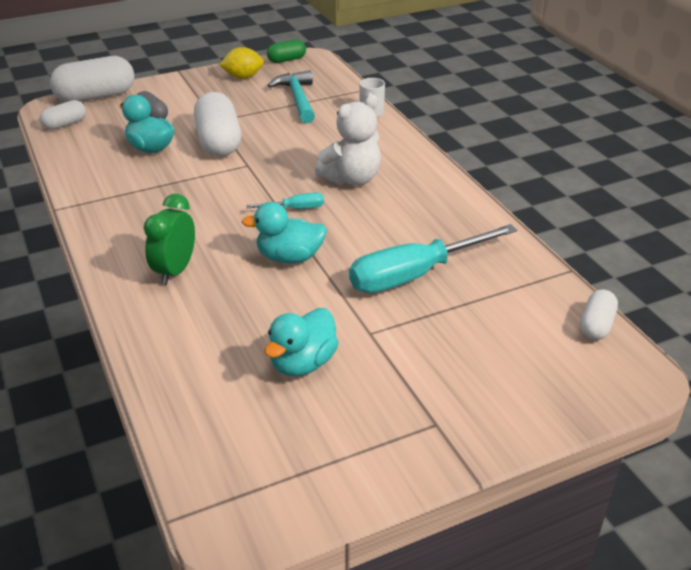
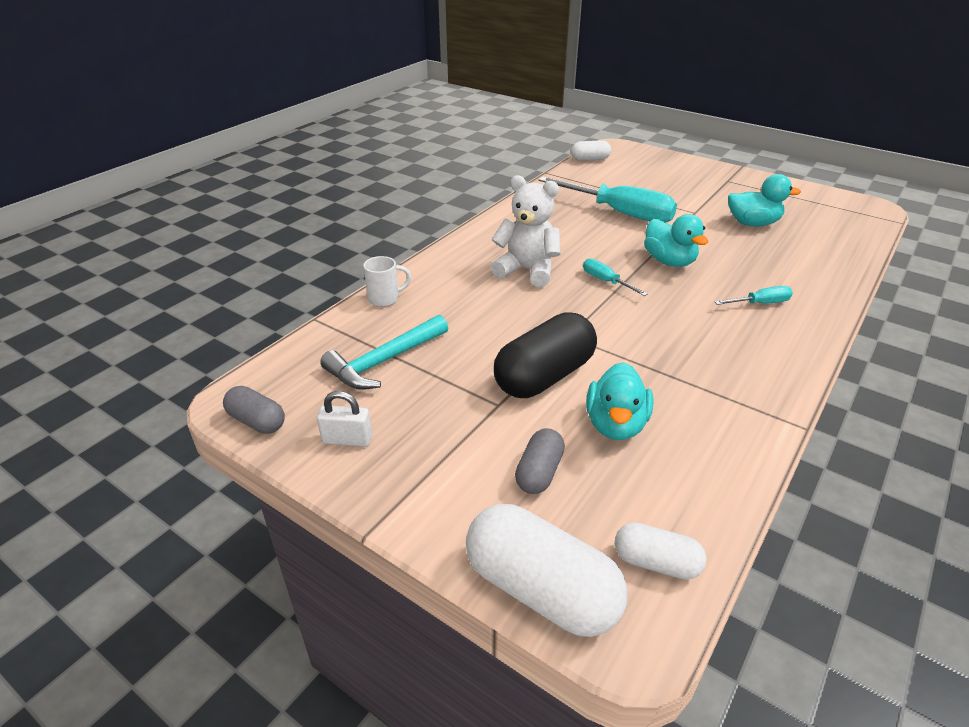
camera: 120 degrees left, 0 degrees up
(175, 271) = (760, 303): green clock -> turquoise screwdriver
(219, 142) = (544, 376): white capsule -> black capsule
(243, 77) = (347, 440): yellow lemon -> white padlock
(286, 60) = (257, 421): green capsule -> grey capsule

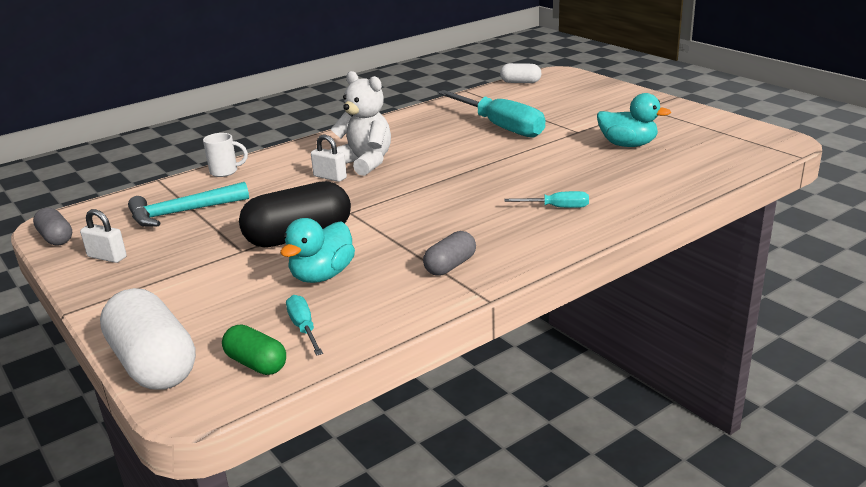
camera: 20 degrees right, 10 degrees down
(507, 293) = (330, 177): none -> white padlock
(539, 472) = (227, 296): grey capsule -> grey capsule (450, 266)
(606, 281) = (427, 177): turquoise screwdriver -> turquoise screwdriver (303, 328)
(656, 562) = (256, 363): white capsule -> green capsule
(669, 261) = (505, 168): turquoise duck -> none

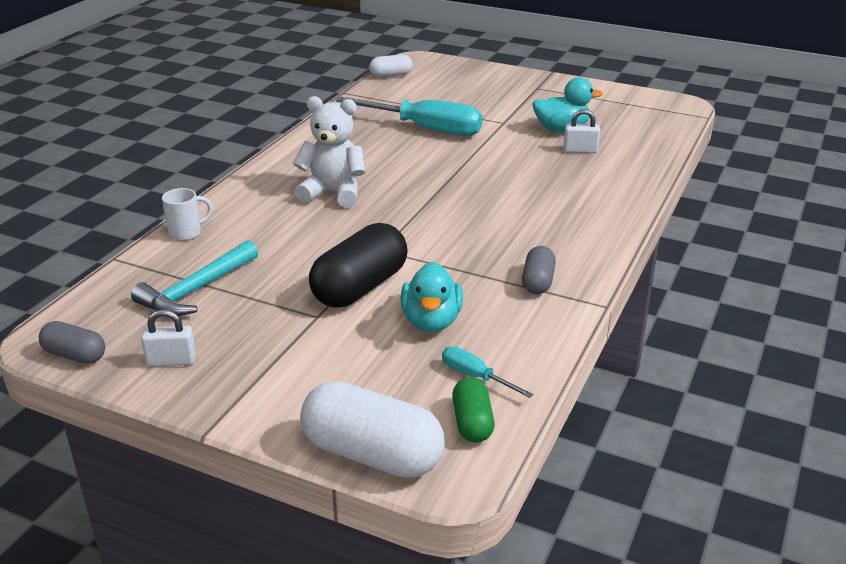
camera: 30 degrees left, 5 degrees up
(256, 363) = (472, 423): green capsule -> green capsule turned 75 degrees clockwise
(330, 177) = (314, 216): white padlock -> white padlock (580, 150)
(557, 207) = (567, 204): turquoise screwdriver -> none

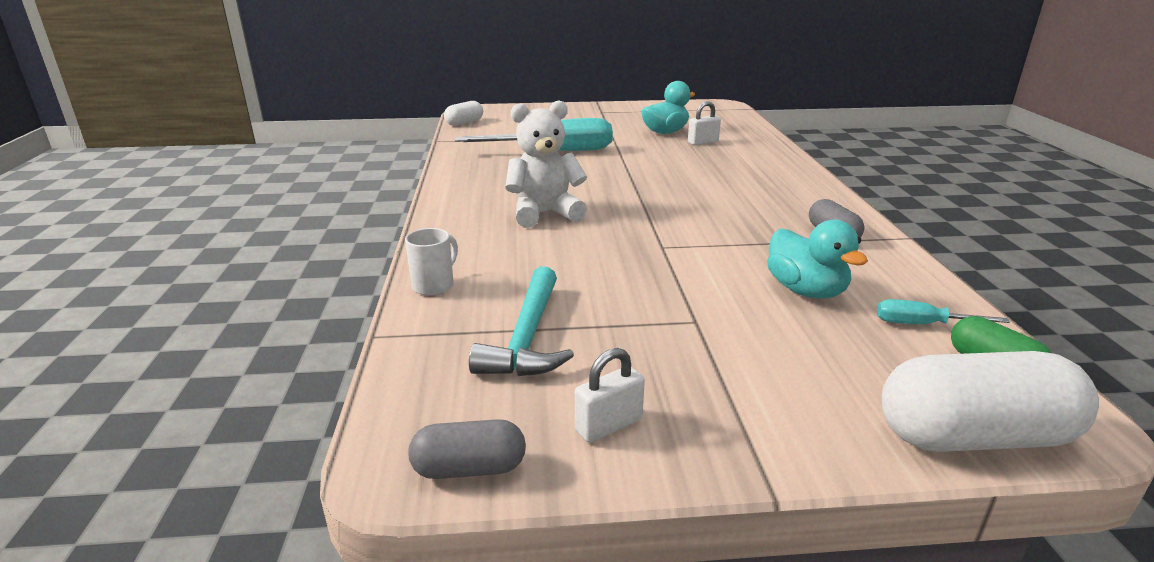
camera: 30 degrees left, 5 degrees down
(360, 287) = (695, 282): black capsule -> none

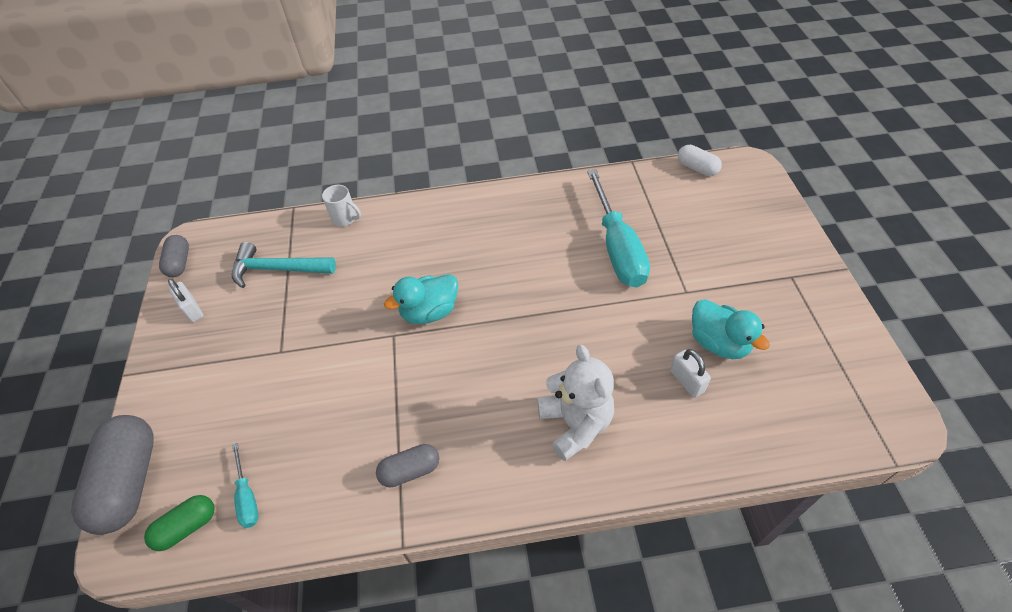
camera: 90 degrees right, 25 degrees up
(544, 214) = (457, 257): white teddy bear -> white teddy bear (575, 424)
(806, 291) = (309, 425): turquoise duck -> turquoise duck (429, 312)
(922, 324) = (247, 497): turquoise screwdriver -> turquoise screwdriver turned 150 degrees clockwise
(973, 437) = (130, 481): white capsule -> grey capsule

